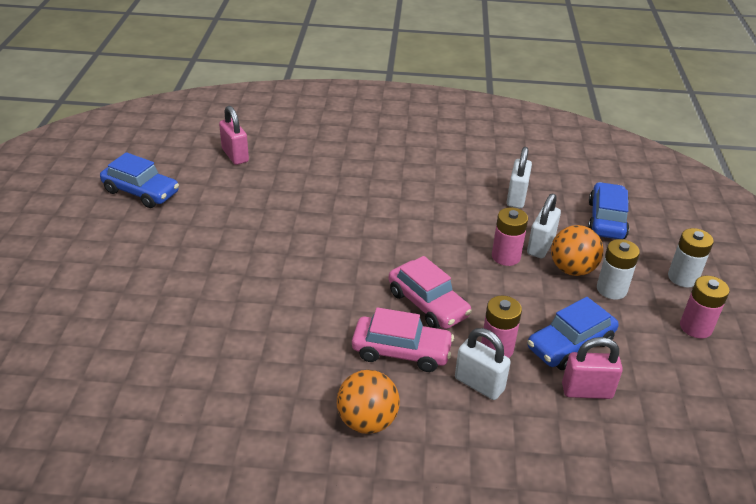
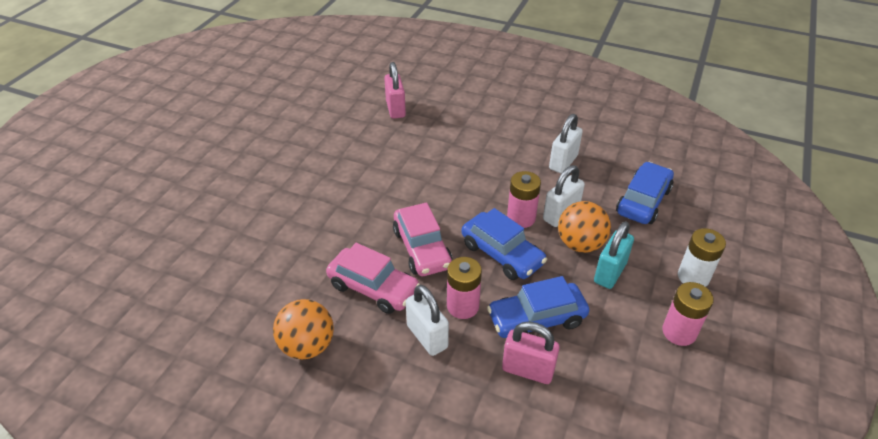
camera: 20 degrees right, 5 degrees up
(141, 192) = (237, 99): blue car -> blue car (502, 254)
(235, 155) = (330, 80): pink padlock -> pink padlock (395, 109)
(611, 289) = (610, 273): white battery -> turquoise padlock

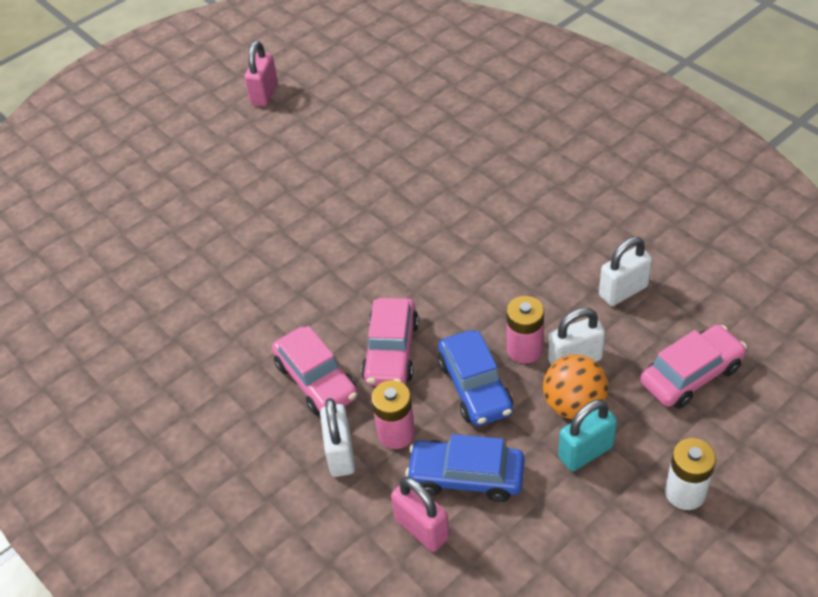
camera: 30 degrees right, 5 degrees up
(307, 346) = (221, 421): orange ball -> none
(395, 109) = (461, 160): pink padlock -> pink padlock (264, 94)
(643, 201) = (691, 375): blue car -> pink car
(679, 332) = (619, 551): pink battery -> none

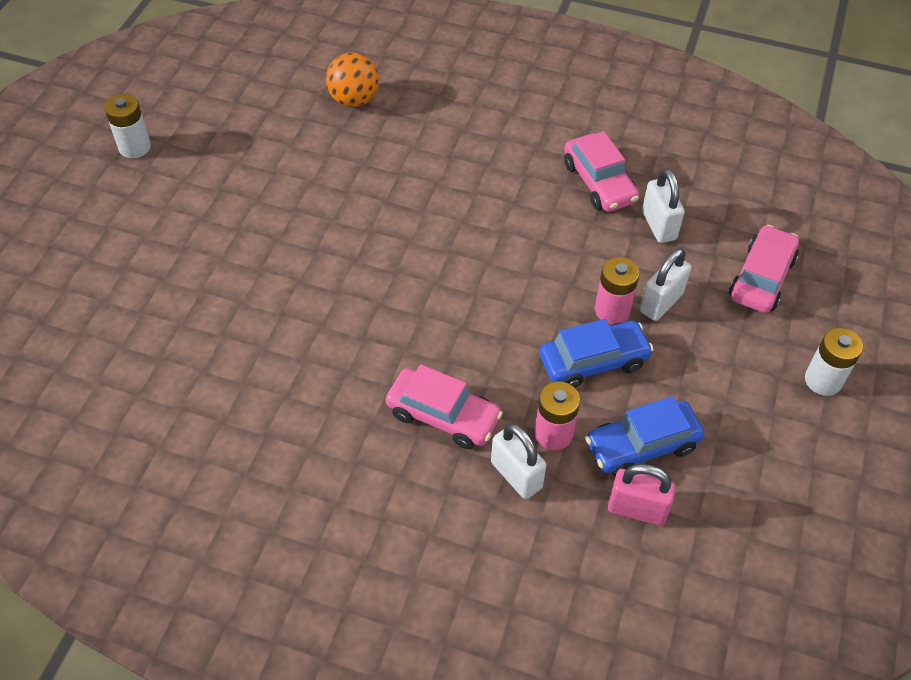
camera: 35 degrees left, 5 degrees up
(233, 85) = (134, 147): none -> white battery
(264, 94) = (178, 146): pink padlock -> none
(391, 351) = (495, 359): pink car -> pink car (599, 182)
(475, 387) = (593, 361): blue car -> blue car turned 60 degrees counterclockwise
(574, 405) = (687, 343): orange ball -> orange ball (354, 100)
(585, 452) = (724, 380): turquoise padlock -> none
(623, 291) = (659, 225): white padlock -> white padlock turned 45 degrees counterclockwise

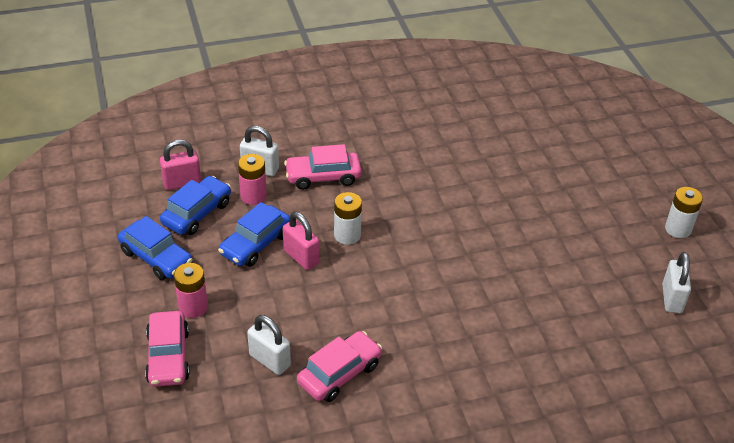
camera: 145 degrees right, 10 degrees down
(354, 100) = (587, 345): orange ball -> none
(552, 317) = (301, 257): none -> pink padlock
(599, 182) = (339, 373): pink car -> pink car turned 105 degrees clockwise
(612, 310) = (264, 281): pink battery -> pink battery (193, 307)
(661, 303) = (233, 302): white padlock -> white padlock (671, 299)
(724, 405) = (156, 257): none -> blue car
(823, 380) = (94, 303): white battery -> white battery (347, 235)

